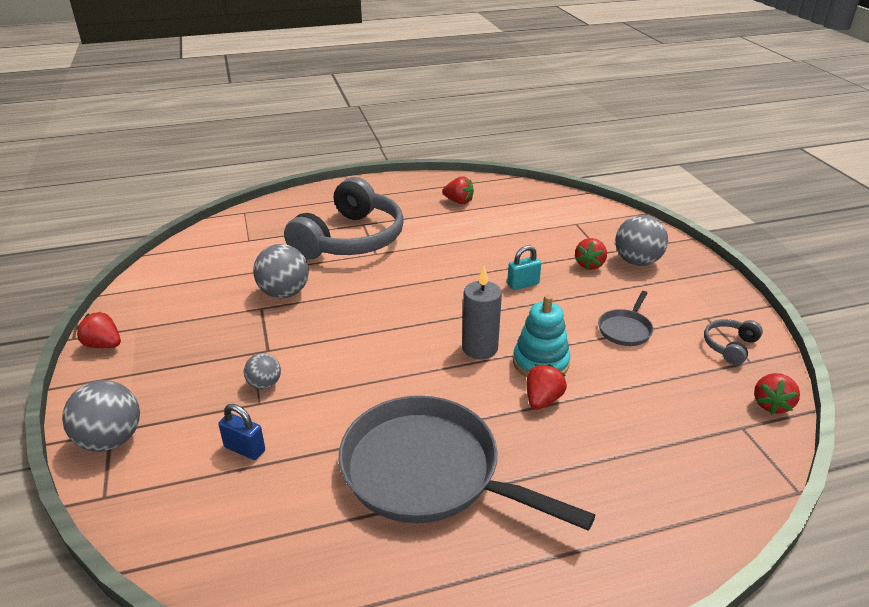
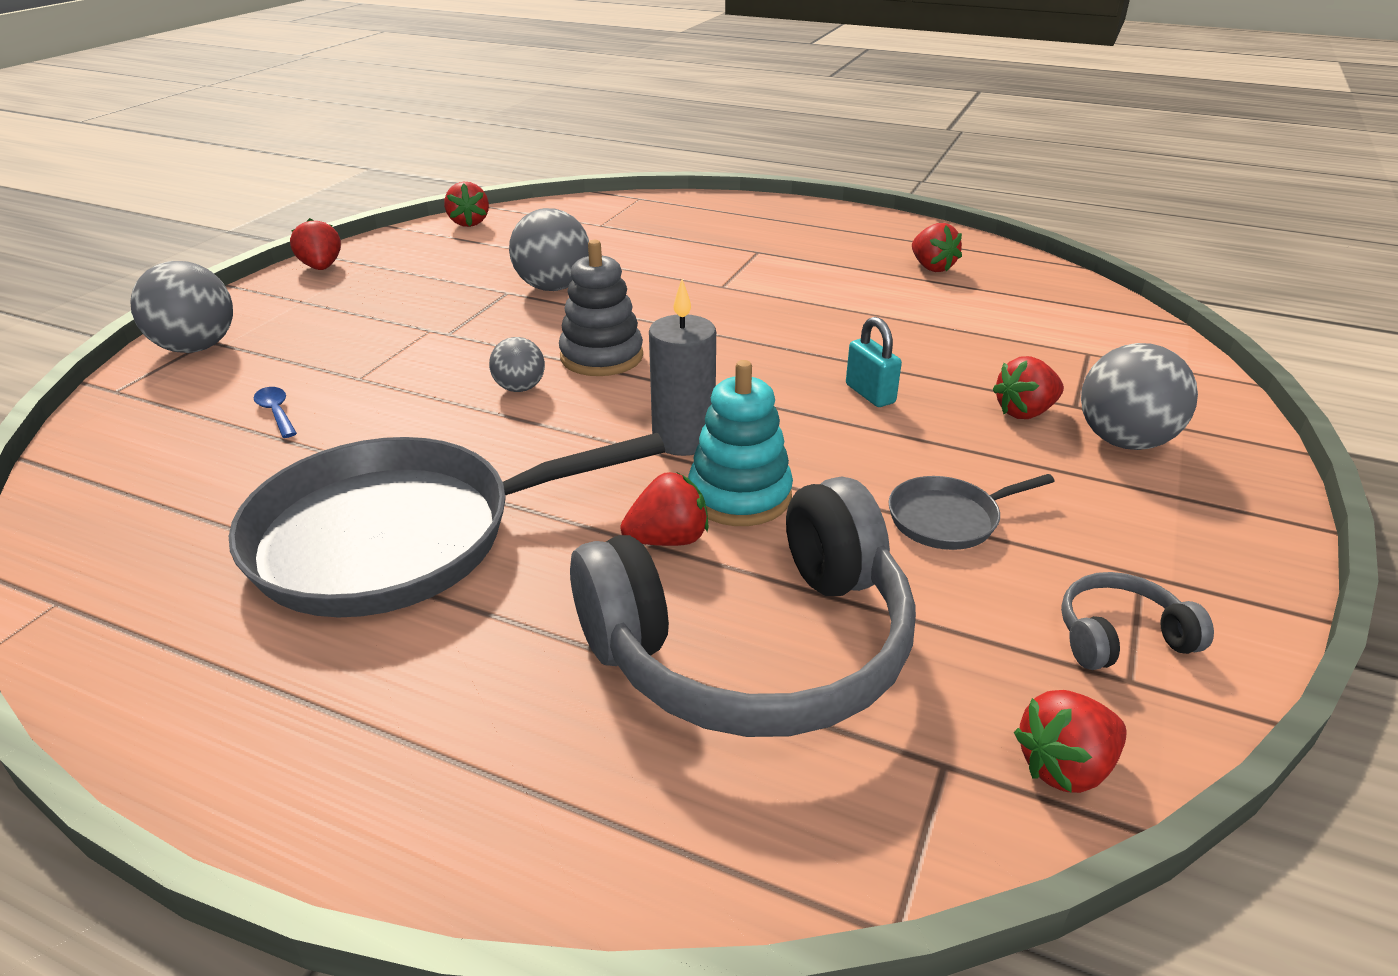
camera: 40 degrees right, 0 degrees up
(158, 271) = (469, 223): none -> red strawberry
(244, 449) = (276, 412): blue padlock -> blue spoon
(264, 384) = (391, 363): grey ball -> grey ball (520, 388)
(351, 239) = (716, 262): grey headphones -> grey headphones (754, 647)
(376, 323) = (601, 356): none -> grey stacking toy
(428, 471) = (399, 537): grey pan -> grey pan turned 90 degrees counterclockwise
(523, 284) = (870, 394): turquoise padlock -> turquoise padlock turned 45 degrees clockwise

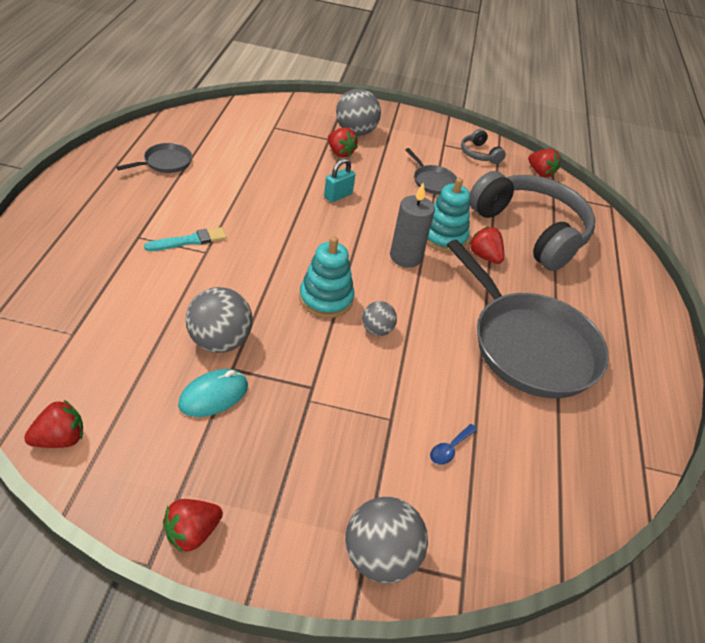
camera: 110 degrees left, 10 degrees up
(474, 281) = (213, 395): none -> turquoise mouse
(601, 356) = (326, 299): grey stacking toy -> turquoise stacking toy
(747, 277) = (189, 241): none -> turquoise brush
(932, 267) = (165, 162): red strawberry -> grey pan

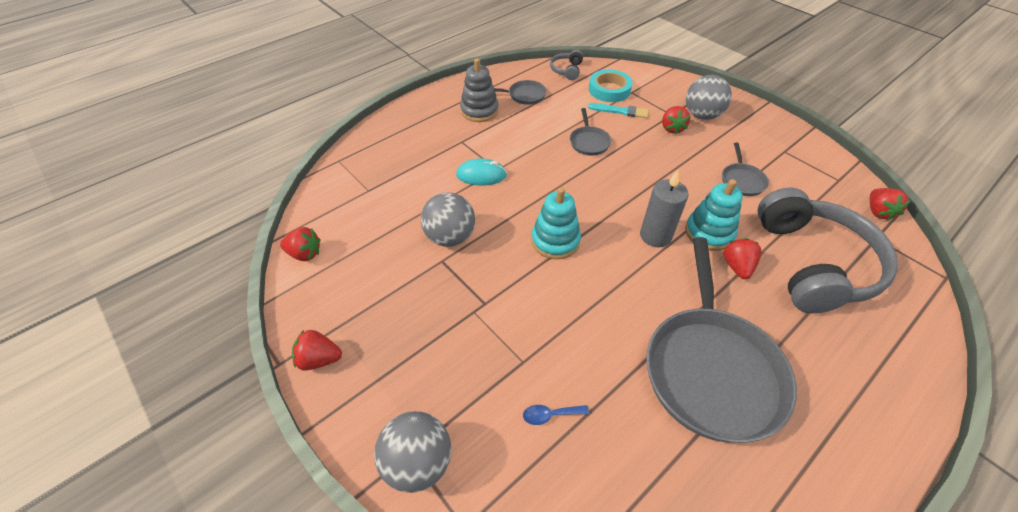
camera: 45 degrees right, 5 degrees up
(128, 195) = (479, 111): none -> grey stacking toy
(189, 241) = (492, 157): turquoise brush -> turquoise brush (620, 111)
(213, 395) = (413, 273): turquoise mouse -> turquoise mouse (481, 175)
(250, 131) = (609, 90): none -> turquoise tape
(275, 191) = (589, 142): none -> grey pan
(338, 195) = (638, 163): turquoise padlock -> none
(376, 330) = (575, 284): grey ball -> none
(479, 154) = (817, 171): grey headphones -> grey headphones (566, 70)

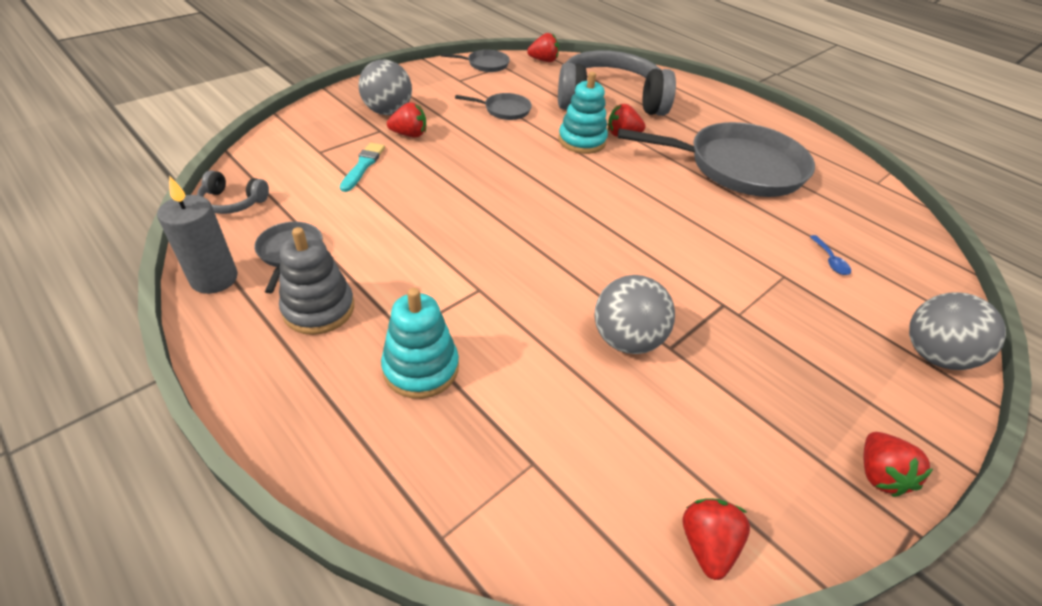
camera: 95 degrees left, 5 degrees down
(481, 175) = (493, 307): turquoise mouse -> none
(555, 241) = (613, 242): turquoise stacking toy -> turquoise stacking toy (421, 368)
(589, 142) = (426, 199): grey pan -> grey pan (485, 64)
(609, 90) = (307, 169): turquoise tape -> none
(655, 236) = (591, 172): grey candle -> grey candle (214, 279)

